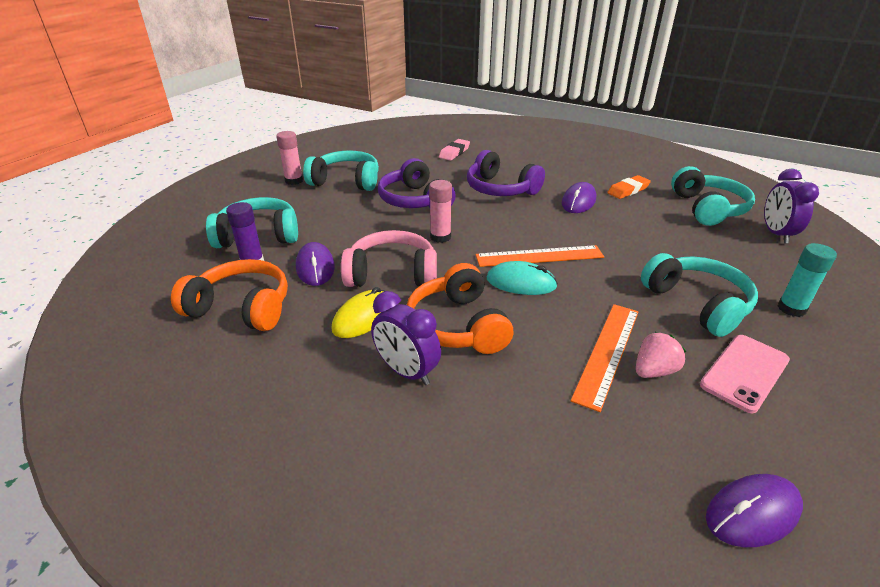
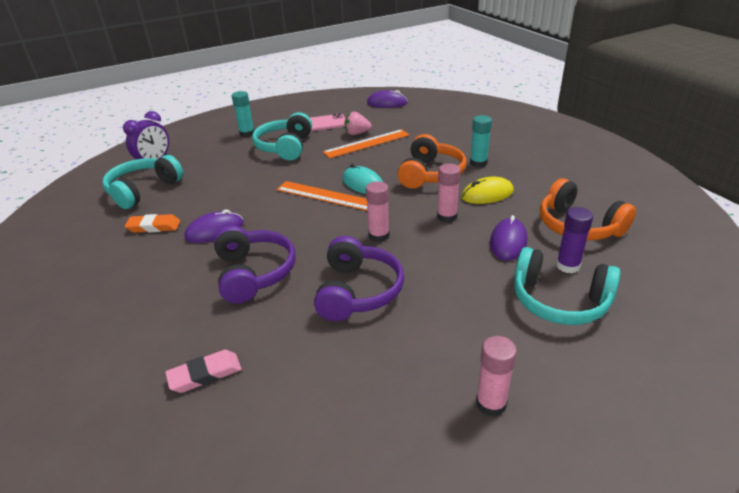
camera: 145 degrees left, 0 degrees up
(346, 181) = (413, 366): turquoise headphones -> none
(392, 274) = (447, 216): pink headphones -> pink glue stick
(406, 372) = (478, 163): purple clock -> turquoise glue stick

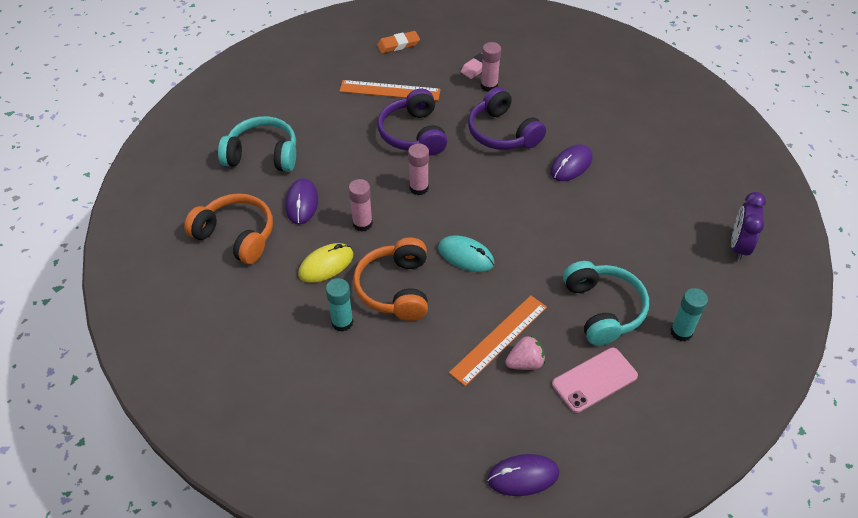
camera: 160 degrees right, 15 degrees up
(143, 190) = (695, 200): turquoise headphones -> none
(154, 227) = (631, 158): orange eraser -> orange eraser (398, 45)
(325, 196) = (496, 229): orange ruler -> orange ruler (390, 90)
(491, 403) = (308, 84): pink glue stick -> pink glue stick (489, 86)
(568, 266) = (252, 187): purple glue stick -> none

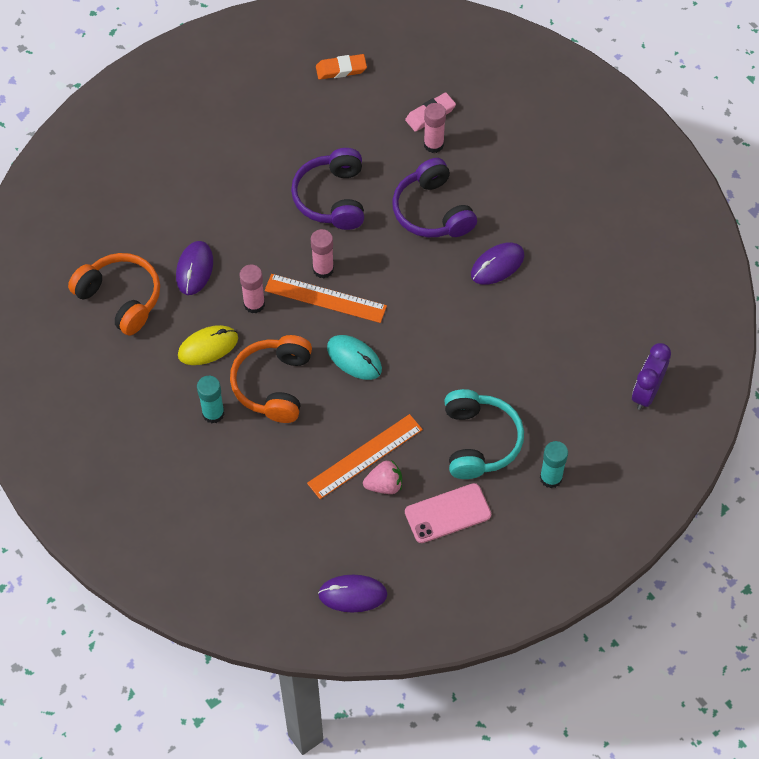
camera: 10 degrees right, 10 degrees up
(262, 155) = (161, 201): turquoise headphones -> none
(390, 90) = (318, 135): orange ruler -> orange ruler (325, 298)

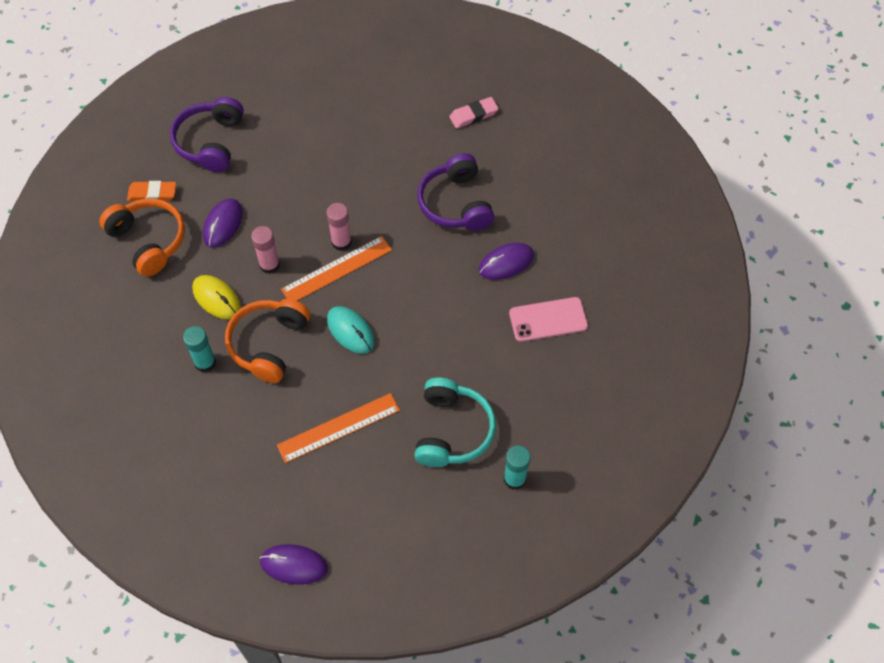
camera: 10 degrees right, 0 degrees up
(208, 347) = (216, 298): yellow mouse -> yellow mouse turned 60 degrees clockwise
(325, 298) = (337, 270): orange ruler -> orange ruler turned 60 degrees counterclockwise
(332, 198) = (365, 178): purple headphones -> purple headphones (210, 142)
(341, 69) = (401, 63): orange eraser -> orange eraser (152, 193)
(384, 485) = (350, 459): pink strawberry -> none
(433, 144) = (470, 142): pink glue stick -> none
(447, 513) = (405, 498): pink phone -> pink phone (548, 319)
(646, 392) = (625, 409): purple clock -> none

